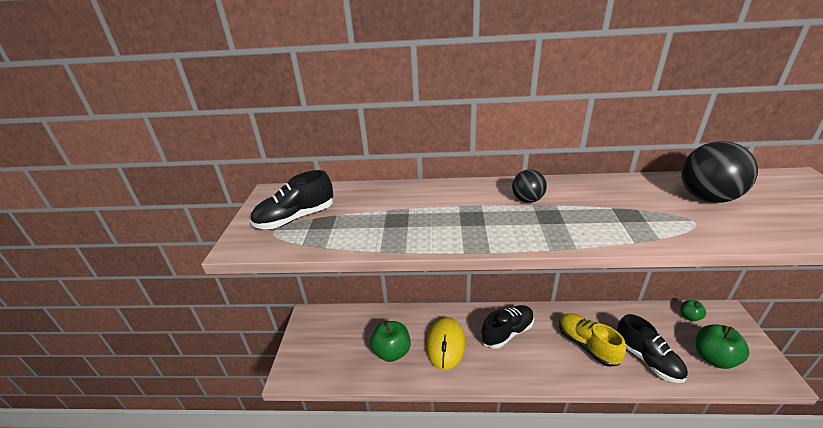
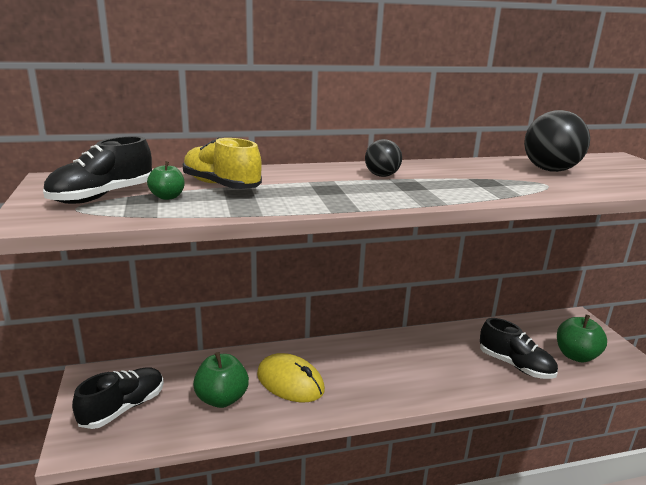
camera: 20 degrees left, 10 degrees down
(445, 344) = (290, 382): yellow mouse -> yellow mouse turned 45 degrees counterclockwise
(507, 332) = (361, 361): black shoe -> black shoe (123, 408)
(587, 345) = (452, 361): yellow shoe -> yellow shoe (221, 185)
(689, 317) = (544, 324): green apple -> green apple (167, 197)

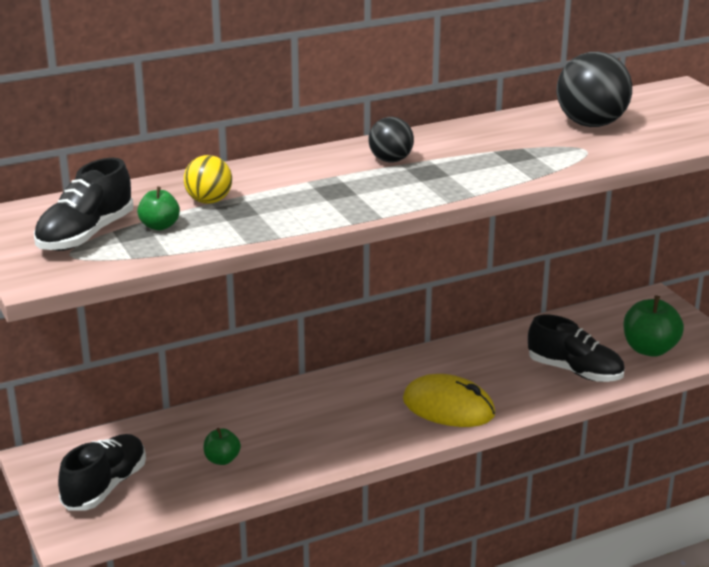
camera: 10 degrees left, 5 degrees up
(221, 185) = (209, 201): yellow shoe -> yellow ball
(222, 399) = (222, 460): green apple -> green apple, size x0.55
(290, 382) = (299, 429): yellow mouse -> yellow mouse (448, 407)

